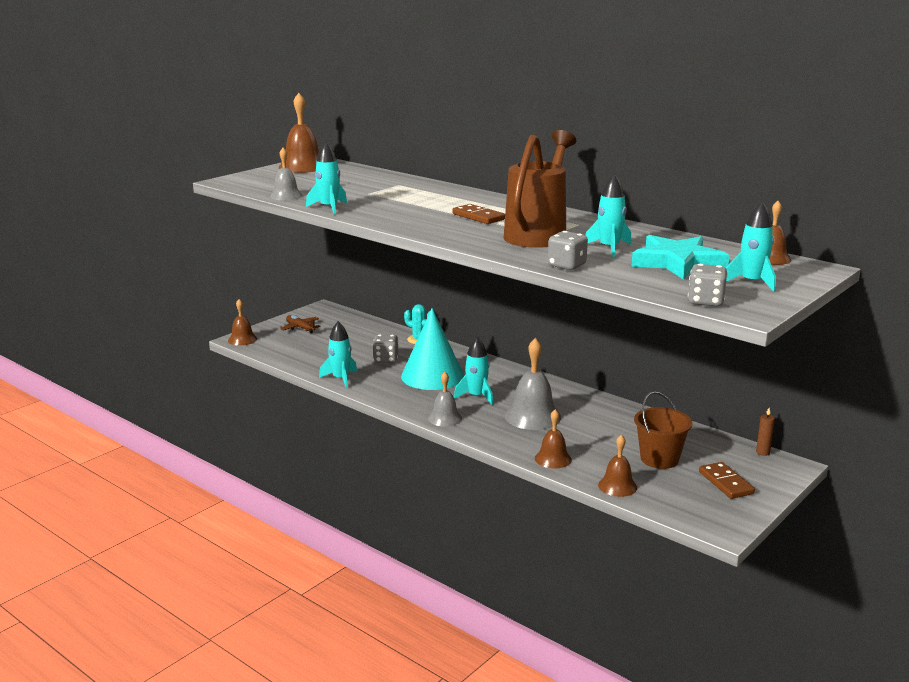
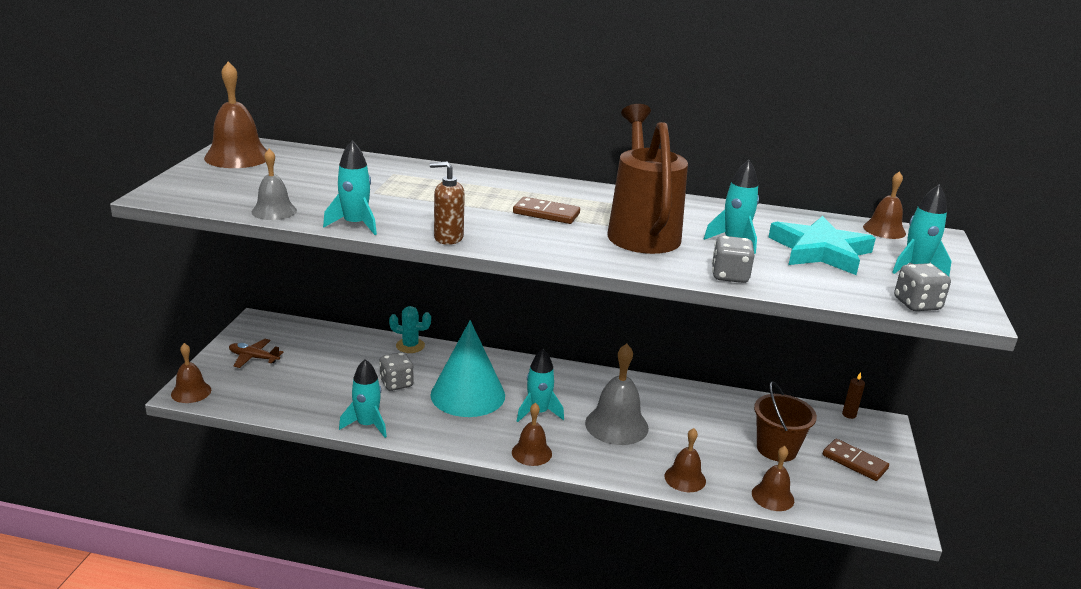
camera: 30 degrees left, 5 degrees up
(382, 221) = (448, 238): none -> brown soap dispenser
(445, 418) = (531, 453): grey bell -> brown bell

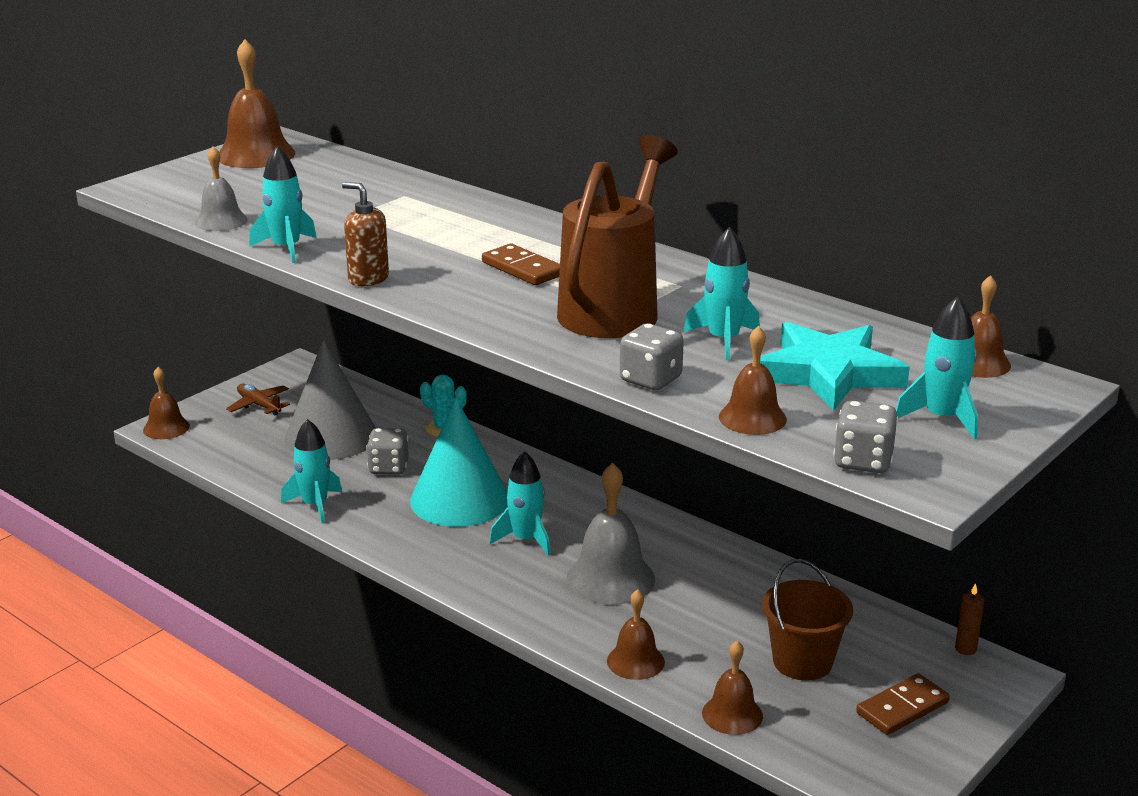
camera: 30 degrees right, 0 degrees up
(332, 369) = (331, 436): none -> grey cone
(531, 453) = (472, 582): brown bell -> brown bell (752, 418)
(854, 462) = (902, 708): brown domino -> brown domino turned 75 degrees clockwise

